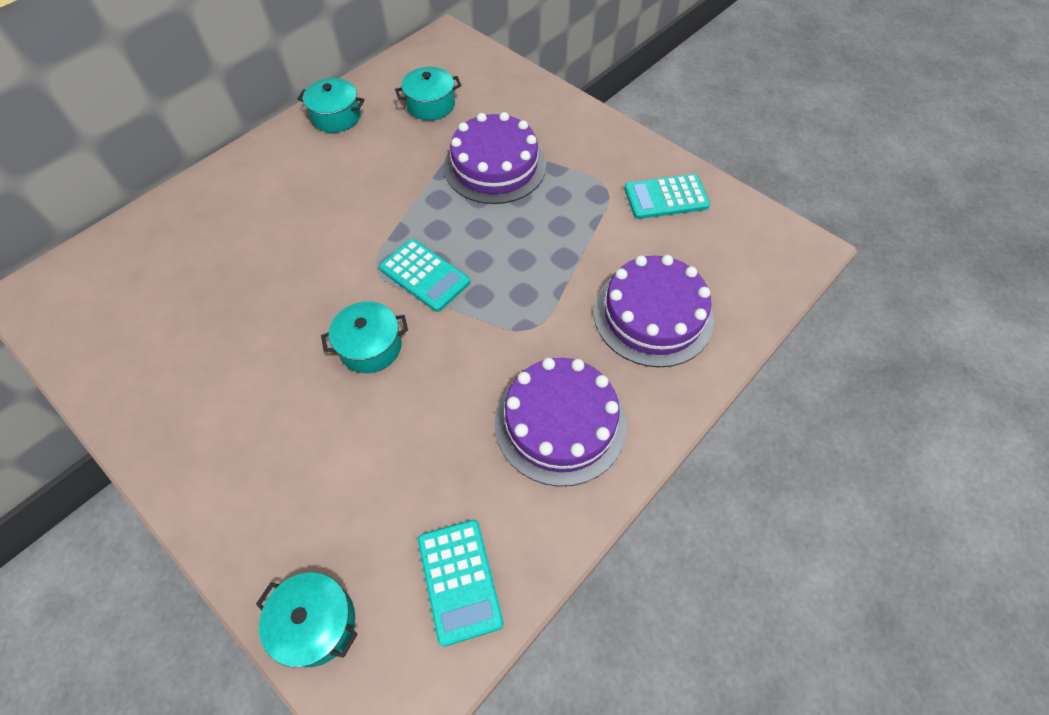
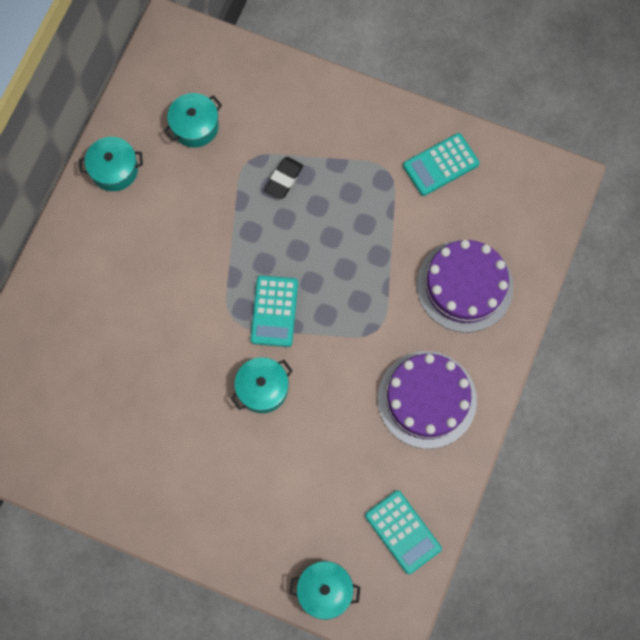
camera: 20 degrees left, 15 degrees up
(424, 275) = (274, 311): turquoise calculator -> turquoise calculator turned 75 degrees clockwise
(495, 166) = (284, 179): purple cake -> black eraser

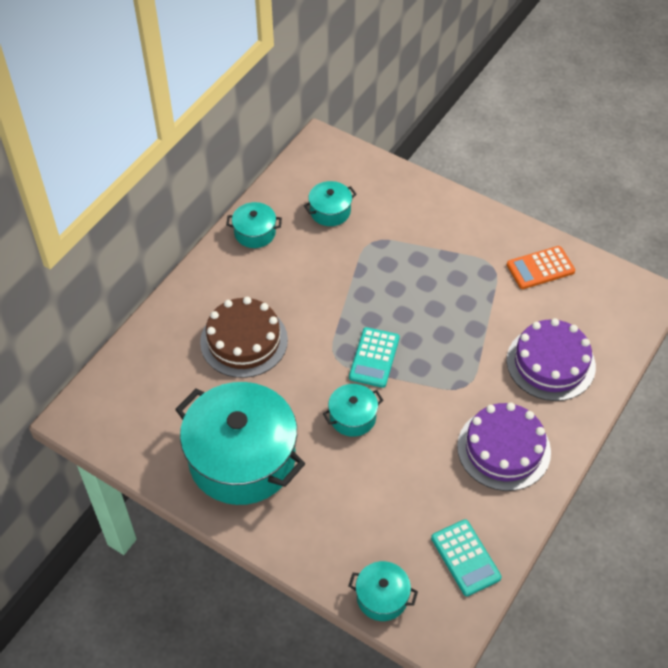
camera: 10 degrees right, 20 degrees down
(128, 314) = (244, 341): none -> brown cake
(153, 459) = (242, 458): none -> turquoise pot
(284, 179) = (400, 259): black eraser -> none
(440, 165) = (540, 268): turquoise calculator -> orange calculator

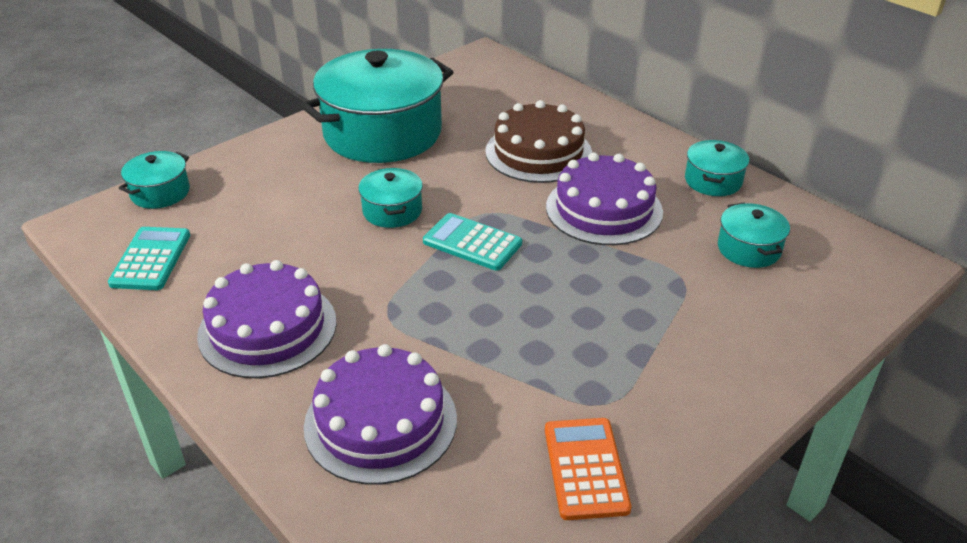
camera: 105 degrees right, 15 degrees down
(309, 290) = (604, 209): none -> purple cake
(465, 558) = (151, 259): turquoise calculator -> turquoise calculator turned 105 degrees clockwise

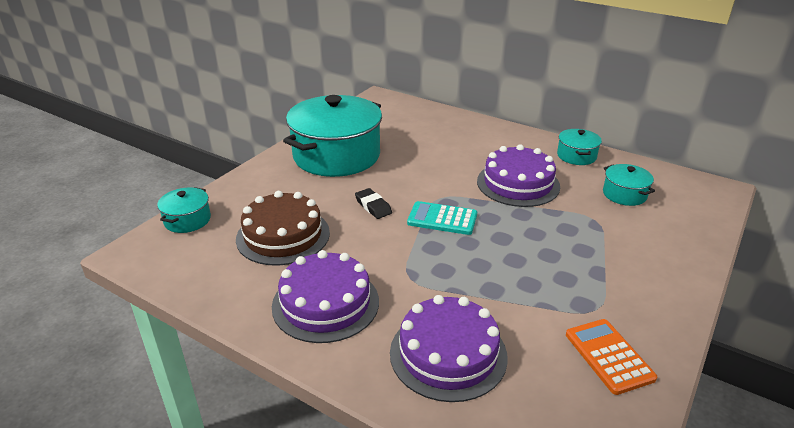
camera: 15 degrees left, 5 degrees down
(151, 259) = (205, 269): turquoise calculator -> none
(392, 211) = (373, 206): turquoise pot -> black eraser
(538, 152) = (453, 154): brown cake -> brown cake (283, 235)

